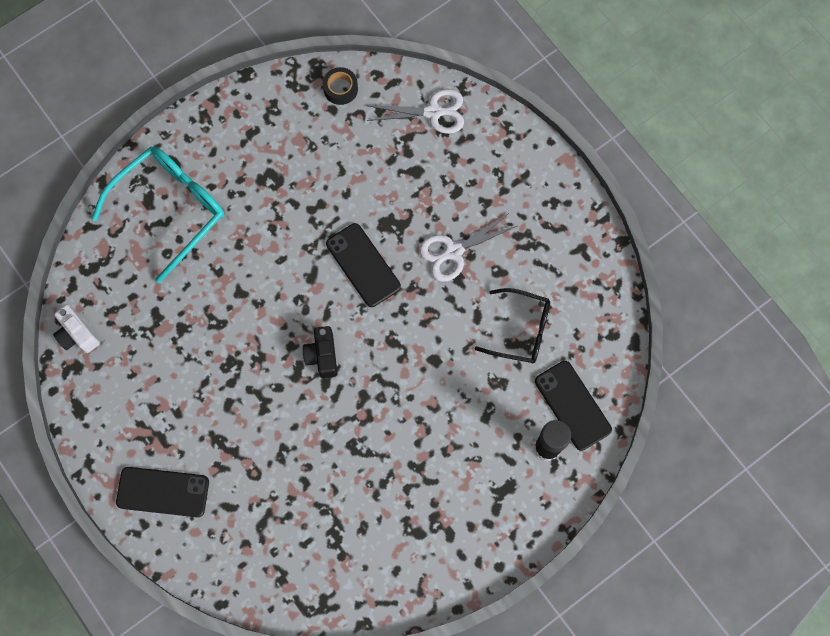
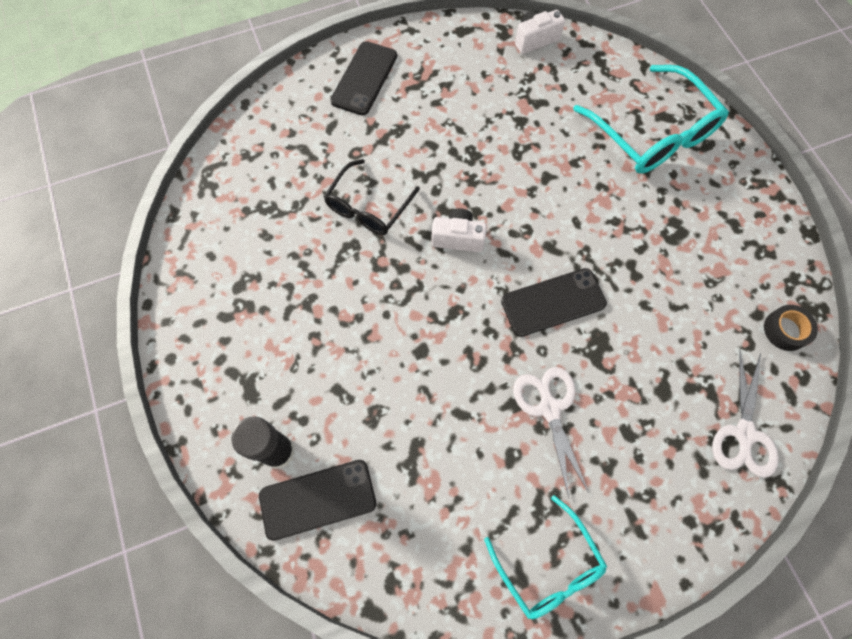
camera: 105 degrees right, 5 degrees down
(322, 356) = (458, 238): black camera -> white camera
(521, 330) = (430, 462): black glasses -> black glasses (368, 207)
(567, 232) = (548, 565): none -> turquoise glasses

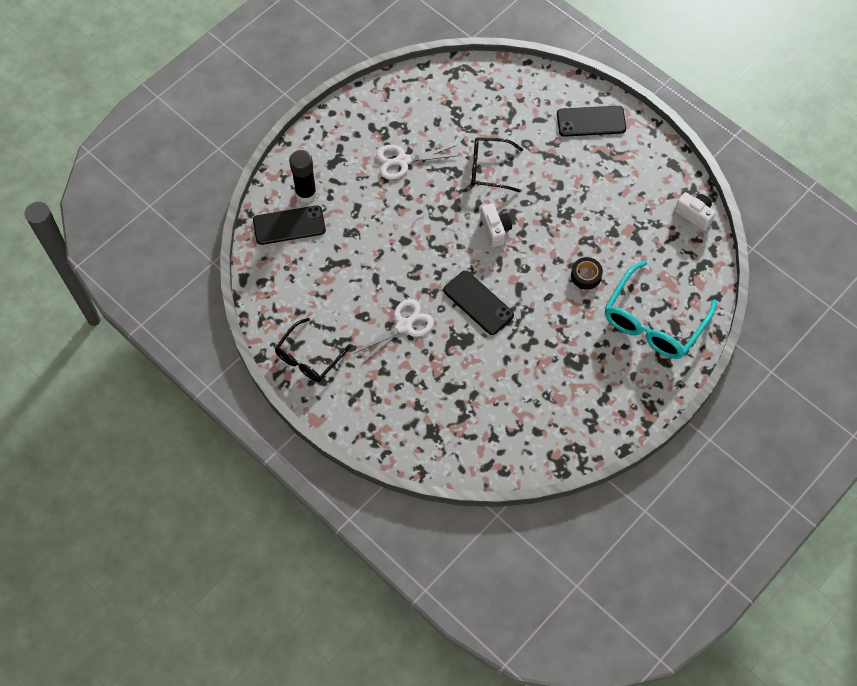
camera: 65 degrees right, 5 degrees down
(318, 499) = (289, 225): black phone -> black phone turned 60 degrees counterclockwise
(548, 565) = (308, 357): turquoise glasses -> black glasses
(744, 434) = (444, 444): white scissors -> white scissors (402, 161)
(785, 330) = (534, 452): black tape -> black tape (586, 276)

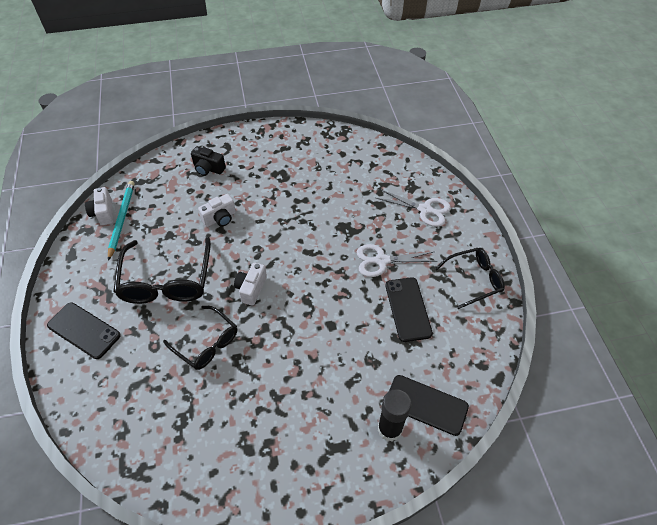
camera: 145 degrees left, 10 degrees down
(402, 161) = (273, 402): white scissors -> white scissors (425, 210)
(478, 303) = (313, 244): black phone -> black phone (408, 309)
(571, 193) = (166, 281): none -> black glasses
(586, 276) = (220, 218): black tape -> white camera
(653, 321) = (208, 169): turquoise glasses -> black camera
(671, 219) = (122, 219): none -> turquoise pencil

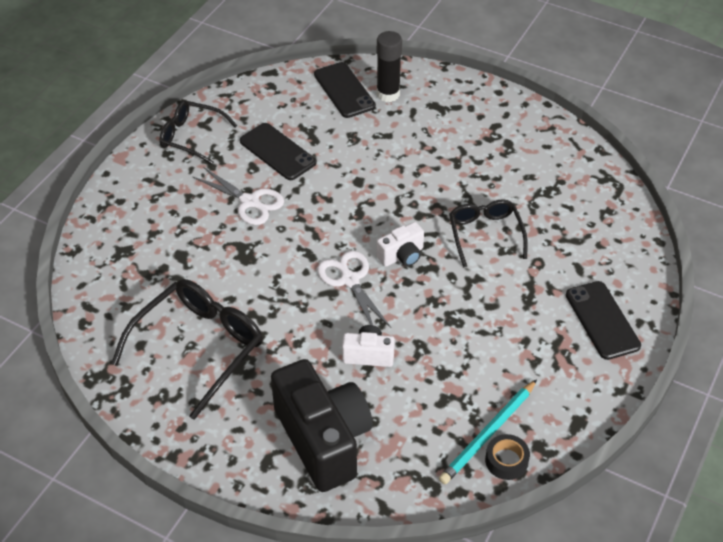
camera: 140 degrees left, 5 degrees down
(103, 213) = (506, 461): white camera -> black tape
(166, 281) = (483, 319): black glasses -> black glasses (199, 347)
(208, 169) = (323, 439): black camera -> black camera, size x2.13
(408, 309) = (277, 152): black phone -> black phone turned 75 degrees counterclockwise
(425, 210) = (144, 219): white scissors -> white scissors (349, 279)

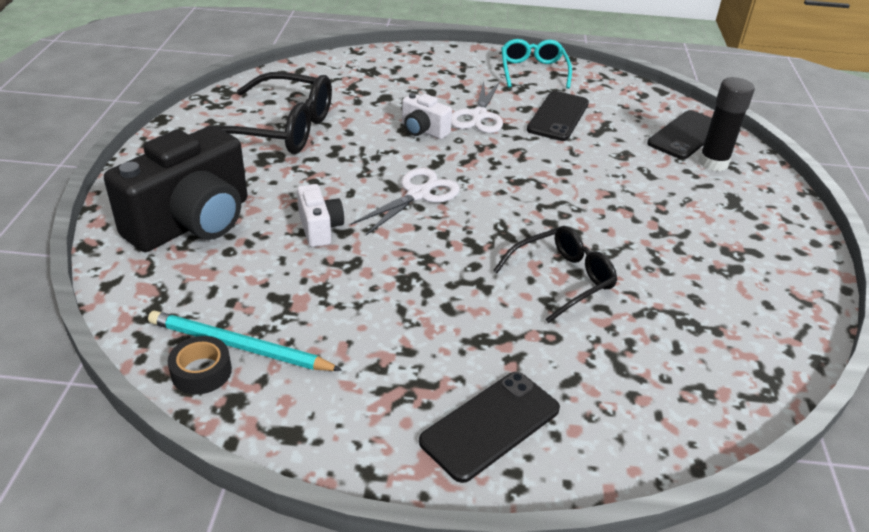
camera: 65 degrees right, 10 degrees down
(191, 137) = (533, 71): black glasses -> turquoise glasses
(402, 256) = (478, 222): white camera -> white camera (423, 131)

